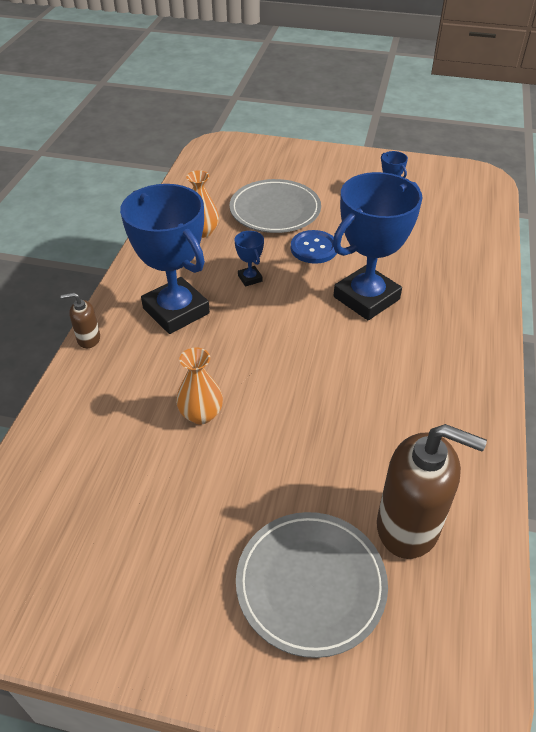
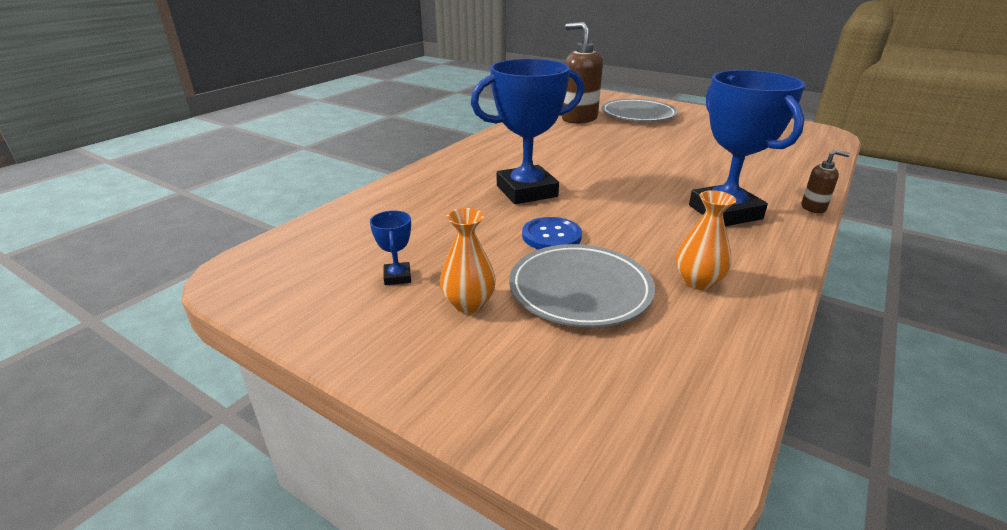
camera: 160 degrees left, 15 degrees down
(201, 414) = (696, 160): orange vase -> orange vase (468, 303)
(250, 278) = (640, 223): blue trophy -> none

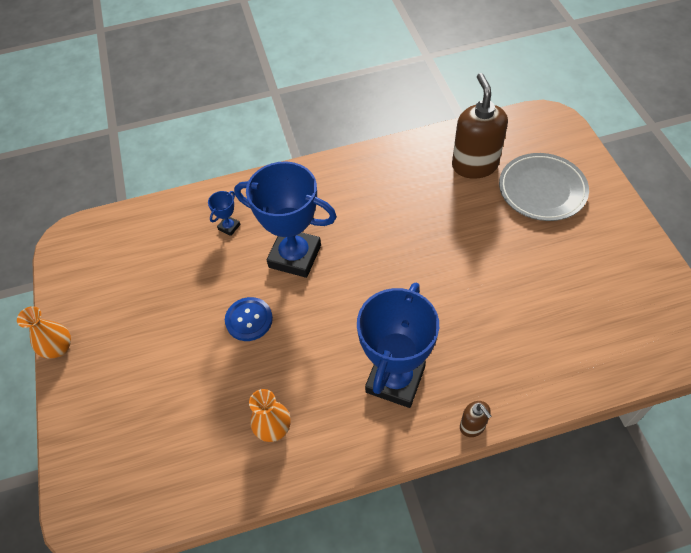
camera: 45 degrees right, 25 degrees up
(397, 277) = (132, 298): blue trophy -> blue trophy (229, 227)
(468, 303) = (140, 348): orange vase -> orange vase (58, 348)
(580, 290) = (203, 381): grey plate -> none

